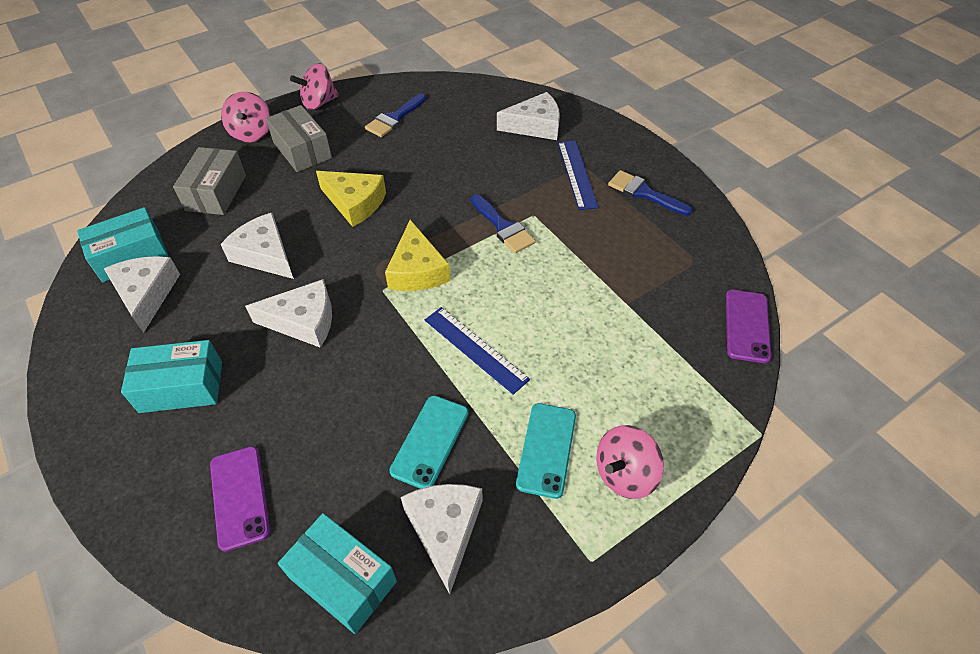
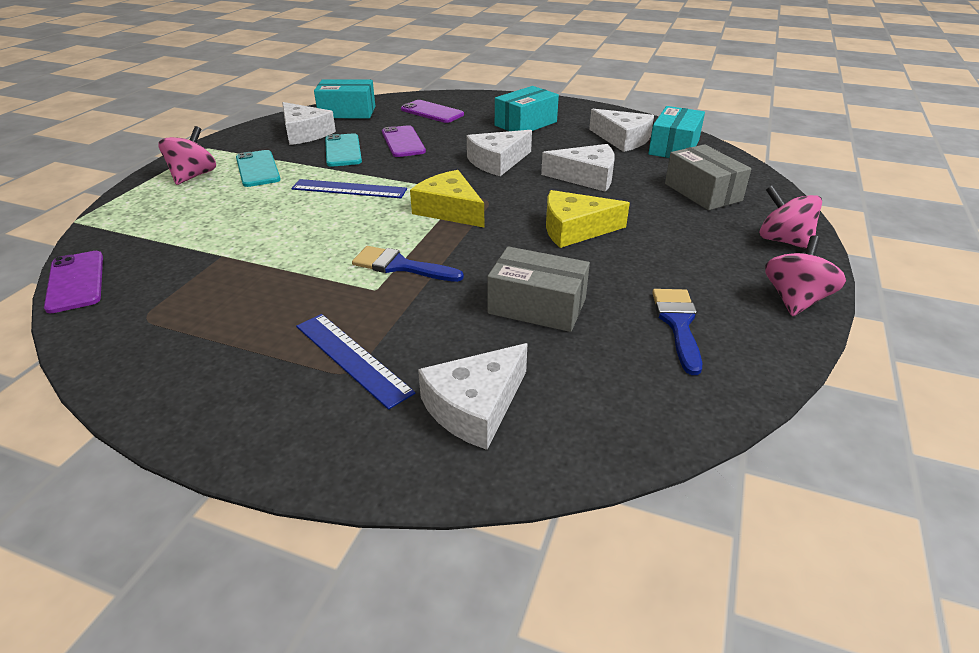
camera: 145 degrees right, 15 degrees down
(302, 150) = (705, 247): grey box -> grey box (537, 306)
(350, 423) = (403, 142): none -> purple phone
(644, 193) = (235, 373): blue brush -> none

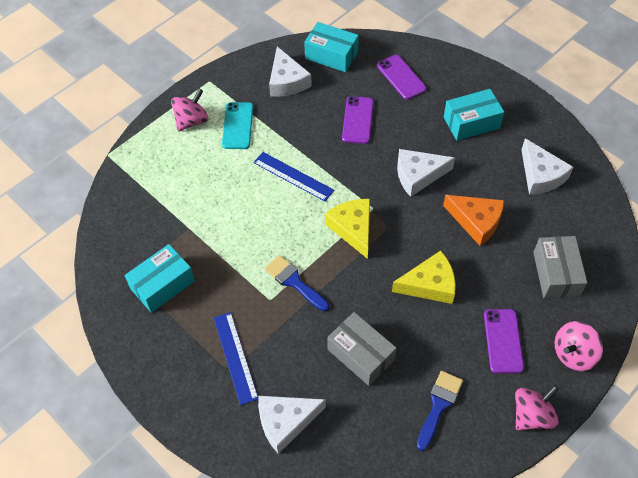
camera: 25 degrees right, 20 degrees up
(76, 282) = (101, 225): purple phone -> purple phone (503, 341)
(343, 151) = (307, 119): turquoise phone -> none
(575, 229) = (429, 284): yellow cheese -> yellow cheese turned 150 degrees clockwise
(586, 177) = (476, 221): white cheese -> orange cheese
(674, 147) = (577, 202): turquoise box -> turquoise box (162, 285)
(783, 241) = (573, 354): pink spinning top -> pink spinning top turned 105 degrees counterclockwise

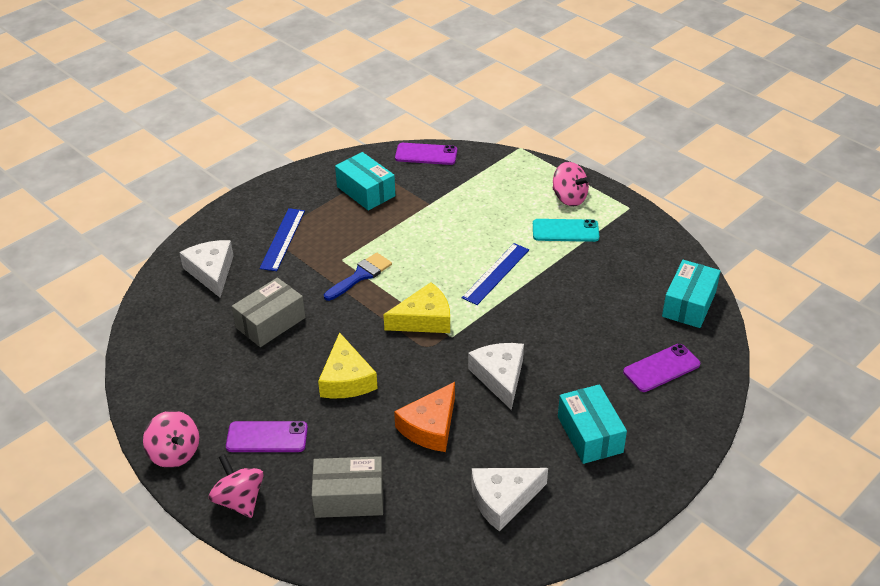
camera: 90 degrees right, 15 degrees down
(235, 357) = (283, 239): blue ruler -> blue ruler turned 60 degrees counterclockwise
(287, 81) = (638, 267): white cheese -> none
(357, 120) = (583, 326): purple phone -> purple phone (426, 154)
(439, 405) = (203, 379): blue brush -> none

